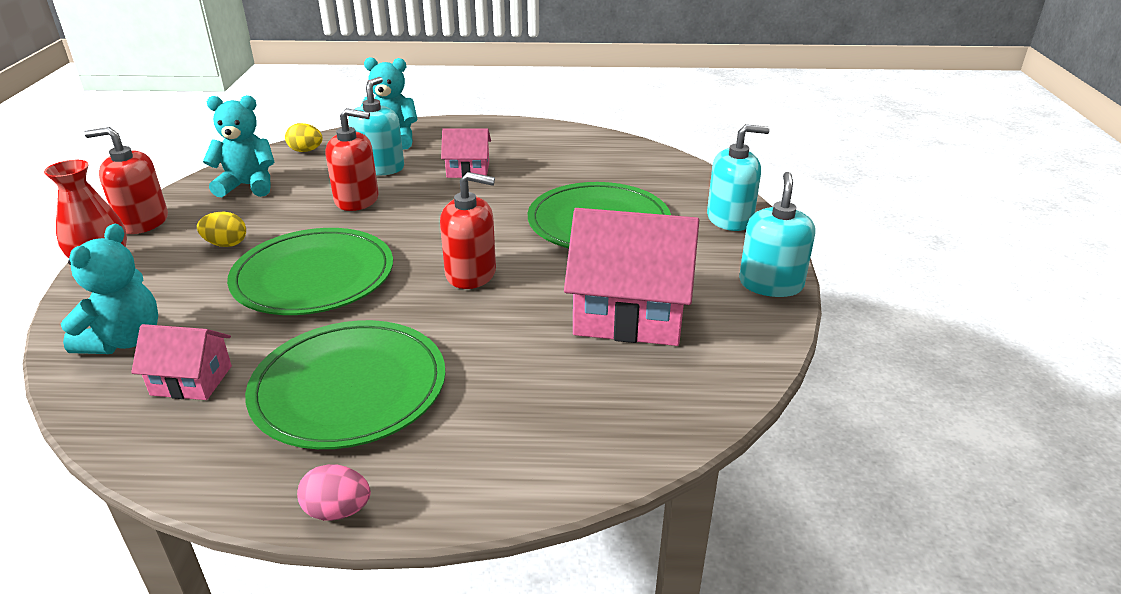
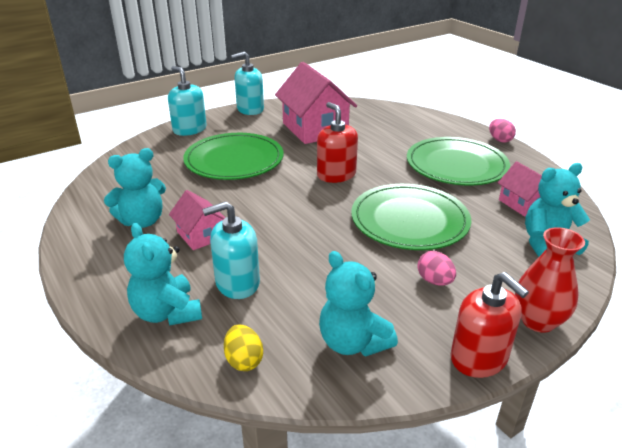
camera: 125 degrees left, 0 degrees up
(226, 244) = (434, 281): yellow egg -> pink egg
(357, 200) = (305, 261): red soap dispenser -> none
(529, 153) = (142, 221): none -> turquoise teddy bear

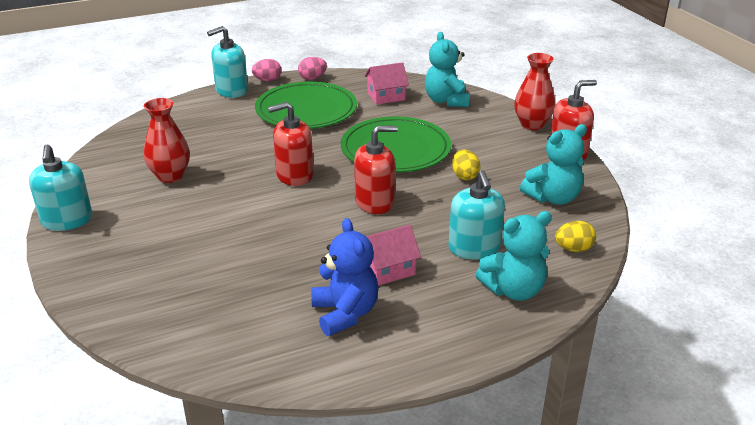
camera: 80 degrees left, 0 degrees up
(142, 221) = (345, 313): turquoise teddy bear -> blue teddy bear
(189, 129) = (98, 277): turquoise soap dispenser -> turquoise soap dispenser (231, 91)
(234, 160) = (222, 240): green plate -> none
(305, 218) = (374, 202): none -> red soap dispenser
(315, 129) = (170, 176): pink house -> red vase
(375, 269) = (464, 176): none -> yellow egg
(434, 281) = (484, 153): pink egg -> pink egg (312, 78)

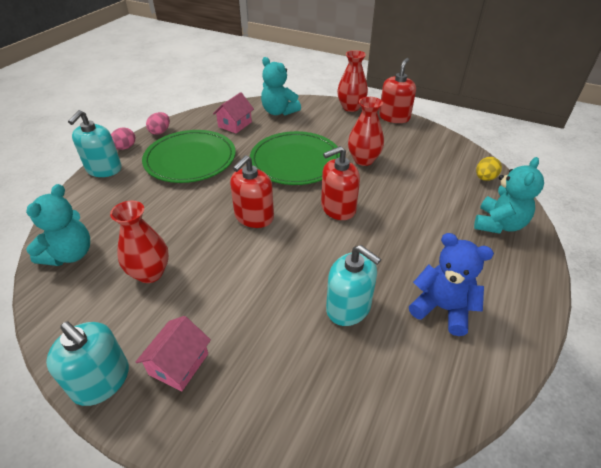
camera: 40 degrees left, 10 degrees up
(374, 202) = (338, 208): red soap dispenser -> red soap dispenser turned 150 degrees counterclockwise
(388, 269) = (417, 255): pink house -> pink house (179, 364)
(464, 176) = (363, 160): yellow egg -> red vase
(474, 248) = (439, 208): turquoise soap dispenser -> turquoise soap dispenser (348, 307)
(553, 198) = (429, 150): turquoise teddy bear -> turquoise teddy bear (70, 254)

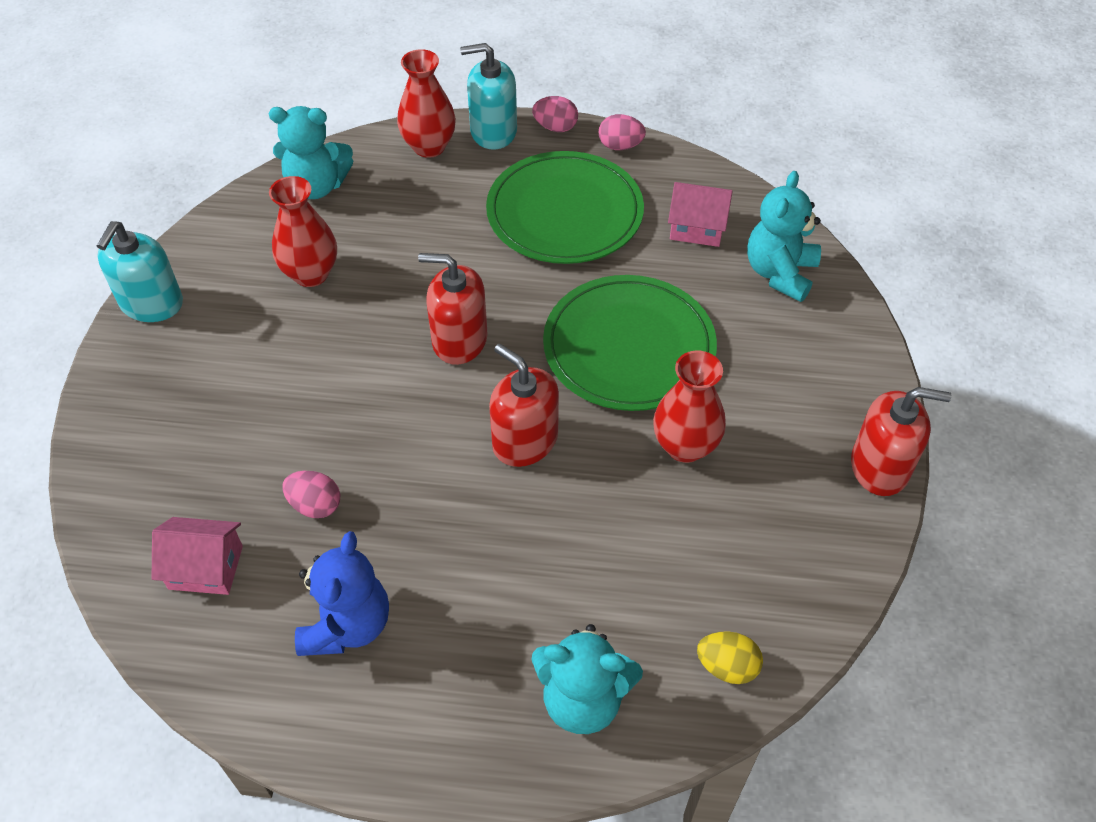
camera: 70 degrees right, 10 degrees up
(179, 364) = (186, 359): pink house -> pink house (206, 567)
(348, 307) = (315, 505): turquoise soap dispenser -> pink egg
(351, 107) = (872, 381): red vase -> red vase (429, 147)

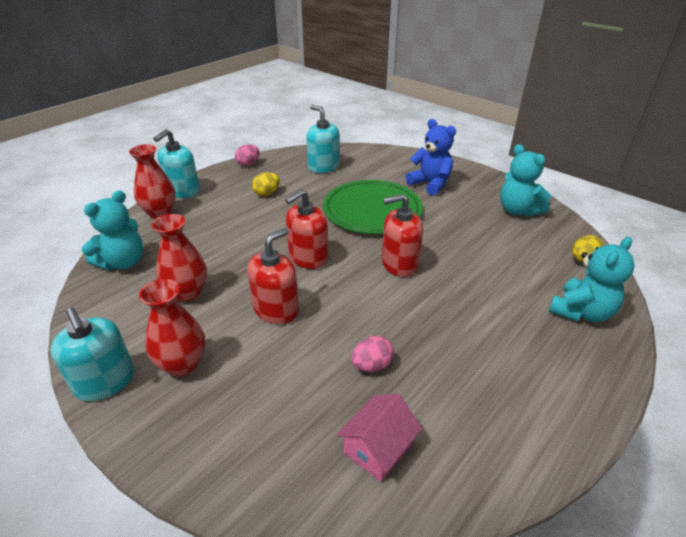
camera: 55 degrees left, 15 degrees down
(347, 625) = (477, 388): blue teddy bear -> blue teddy bear (430, 184)
(555, 127) = (209, 174): pink egg -> none
(564, 212) = (267, 193): green plate -> yellow egg
(685, 446) = (446, 219): red vase -> red vase (182, 364)
(697, 227) = (323, 166): pink house -> turquoise soap dispenser
(779, 273) = (373, 160): turquoise teddy bear -> turquoise teddy bear (518, 210)
(879, 467) = (498, 181): red soap dispenser -> red soap dispenser (276, 309)

